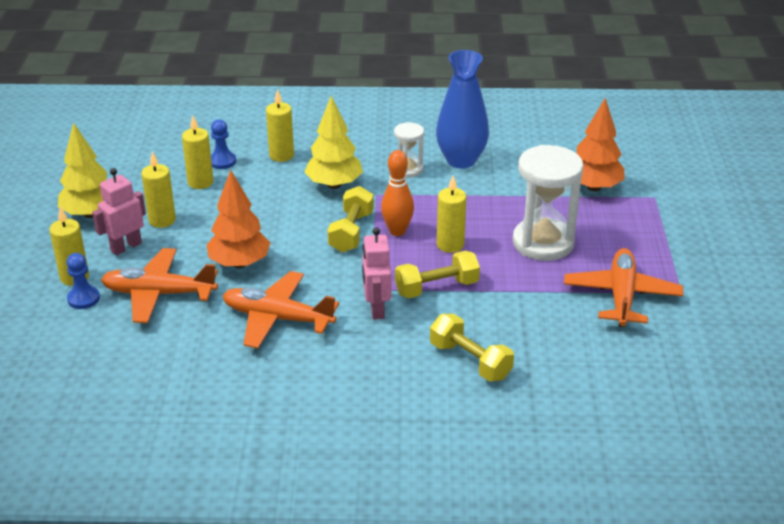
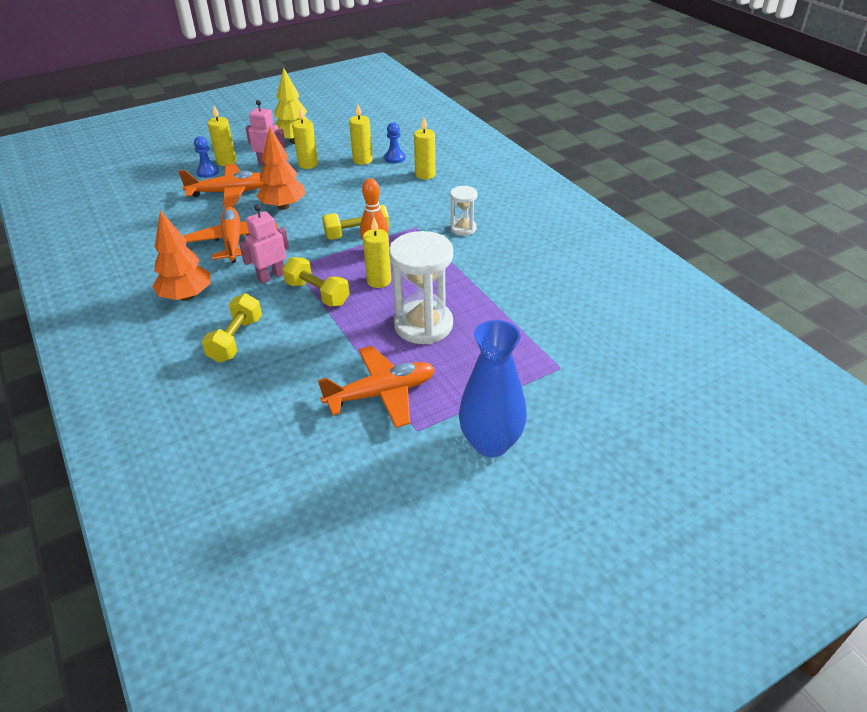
camera: 60 degrees right, 5 degrees up
(159, 294) = (229, 192): orange plane -> orange plane turned 105 degrees clockwise
(334, 184) = (410, 206): yellow tree -> none
(461, 160) = (502, 247): blue vase -> blue vase (491, 443)
(593, 187) = (537, 326): orange tree -> orange tree (186, 296)

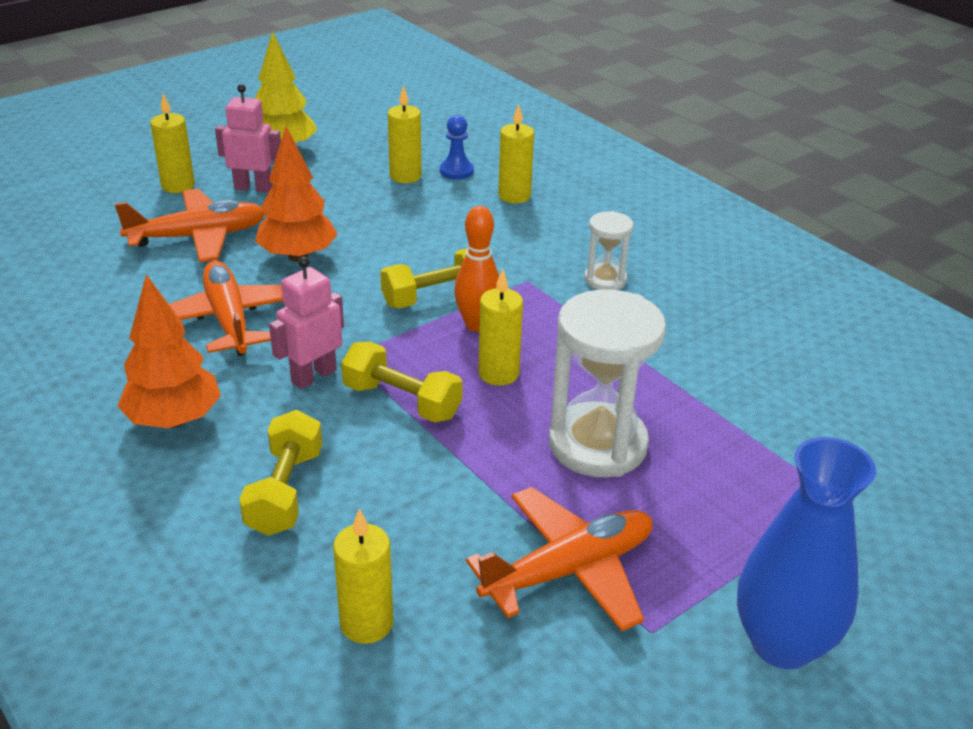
camera: 10 degrees left, 5 degrees down
(207, 172) = (150, 204): blue pawn -> none
(308, 164) = (317, 186): yellow candle -> yellow candle (366, 623)

